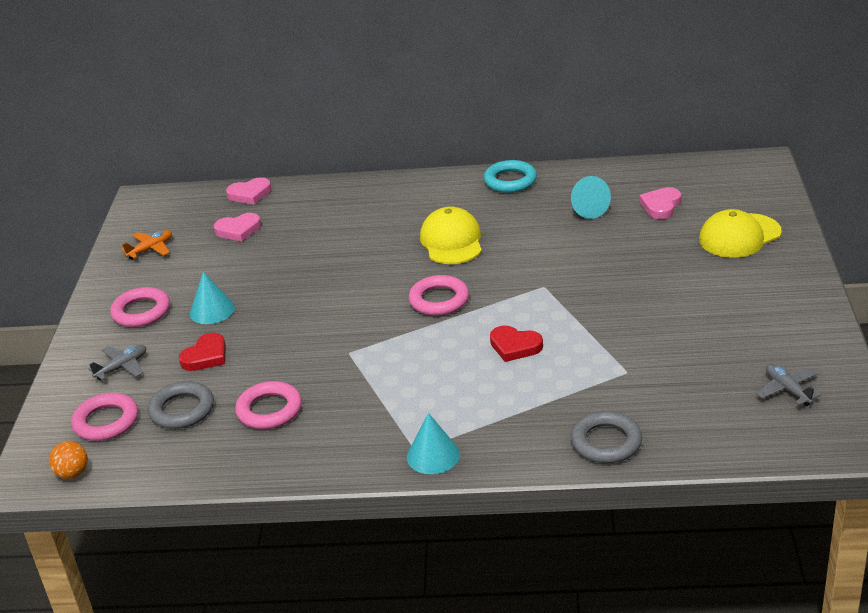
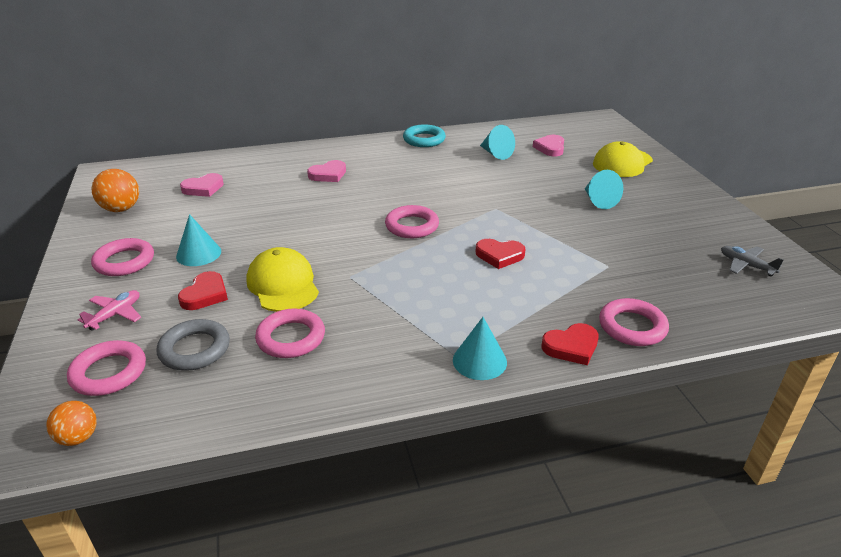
camera: 20 degrees left, 0 degrees up
(122, 367) = (115, 315): grey plane -> pink plane
(150, 249) = (121, 209): orange plane -> orange ball
(250, 194) = (205, 162): pink heart -> pink heart (328, 174)
(451, 241) = (399, 182): yellow cap -> yellow cap (283, 284)
(530, 454) = (571, 347): none -> red heart
(606, 442) = (632, 327): grey ring -> pink ring
(672, 288) = (598, 201): none -> turquoise cone

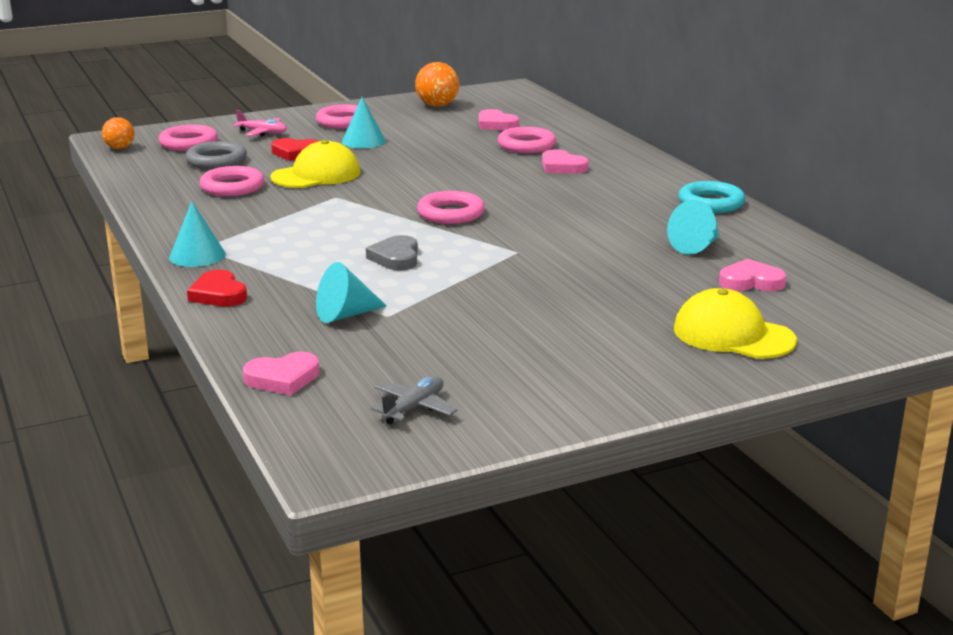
camera: 80 degrees right, 10 degrees down
(499, 255) = (396, 258): red heart -> grey heart
(598, 201) = (574, 314): turquoise cone -> turquoise cone (345, 315)
(632, 327) = (256, 325): pink ring -> pink ring (526, 145)
(722, 315) = (283, 378): none -> pink heart

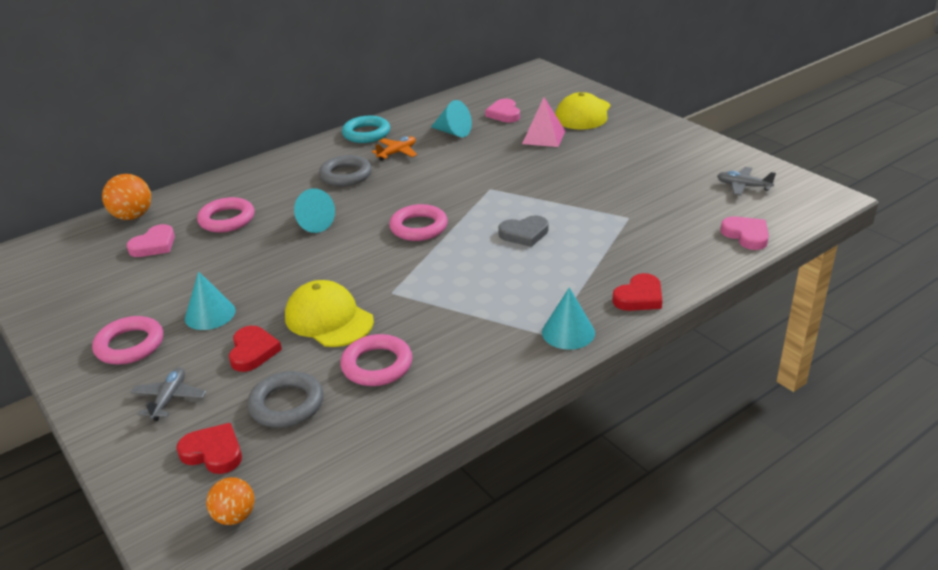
camera: 100 degrees left, 10 degrees up
(189, 143) = (213, 452): pink ring -> red heart
(262, 132) = (169, 399): pink plane -> grey plane
(345, 315) = (638, 233): turquoise cone -> turquoise cone (312, 224)
(437, 105) = (72, 292): orange ball -> orange ball (133, 216)
(562, 167) = (288, 196): pink heart -> none
(597, 190) = (346, 175): none -> grey ring
(645, 214) = (397, 153): none -> orange plane
(656, 297) = (544, 137): none -> pink pyramid

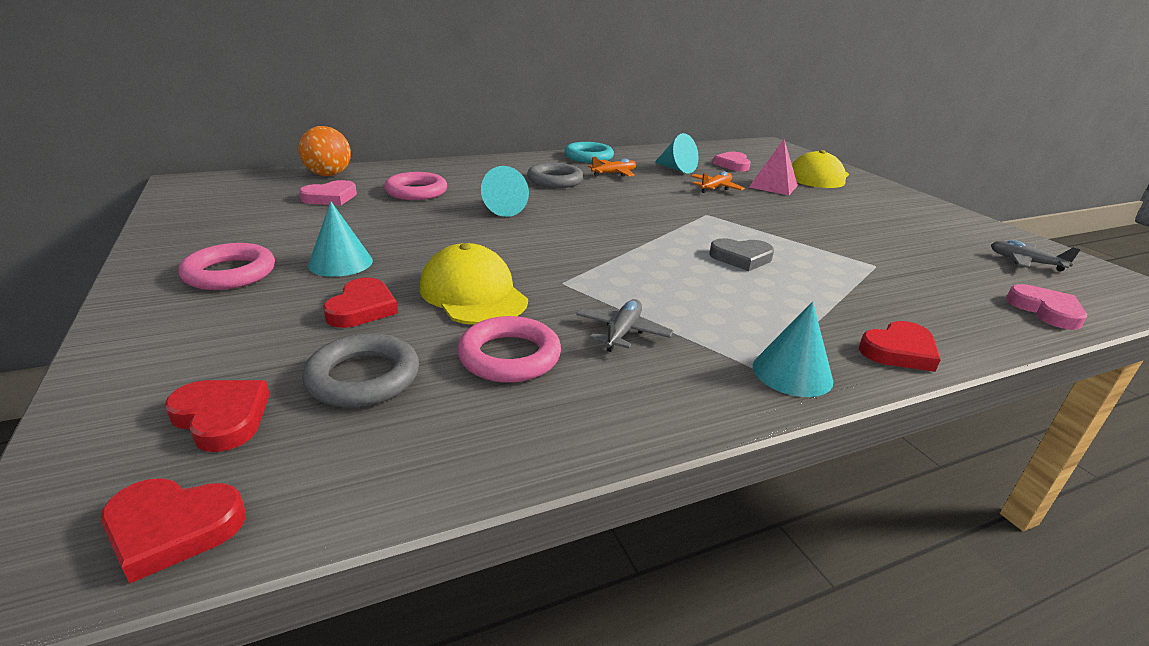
camera: 10 degrees right, 5 degrees down
(169, 399) = (223, 337): grey plane -> grey plane (622, 332)
(235, 516) = (172, 529): orange ball -> red heart
(419, 227) = (616, 231): pink ring -> none
(492, 152) = (715, 188): none -> orange plane

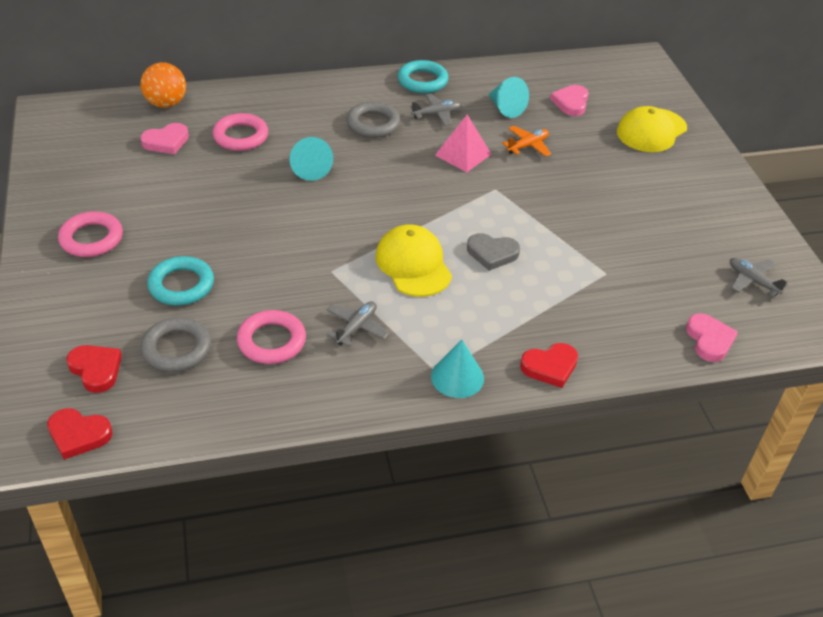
camera: 10 degrees right, 15 degrees up
(340, 263) = (169, 233): turquoise cone -> none
(362, 308) = (181, 285): red heart -> turquoise ring
(473, 294) = (261, 277): yellow cap -> yellow cap (413, 264)
(614, 174) = (436, 114): orange plane -> grey plane
(773, 186) = (591, 145): pink pyramid -> pink pyramid (463, 154)

